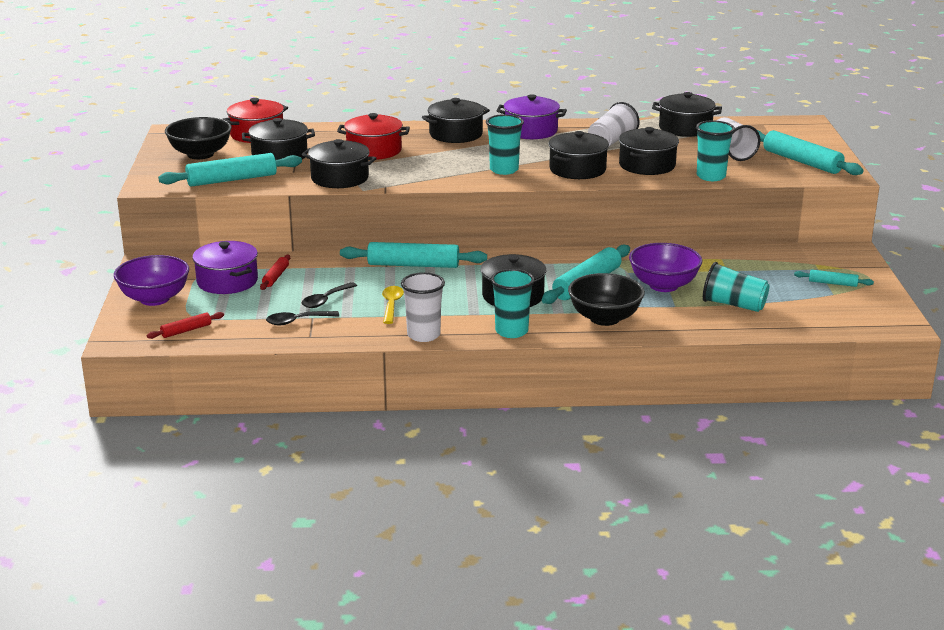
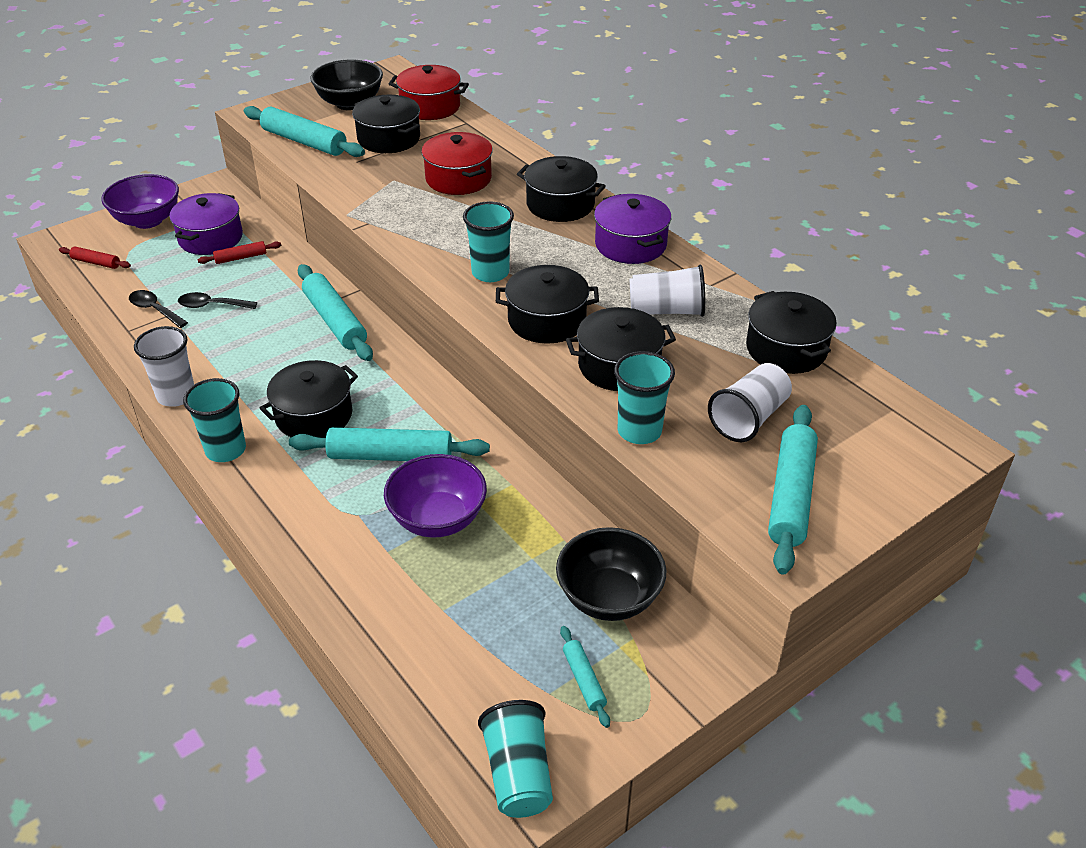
camera: 55 degrees right, 15 degrees up
(340, 178) = (364, 191): black pot -> none
(391, 305) = (231, 347): yellow spoon -> none
(604, 318) = (309, 506): black bowl -> black bowl (609, 597)
(733, 305) = (432, 603): turquoise cup -> turquoise cup (518, 774)

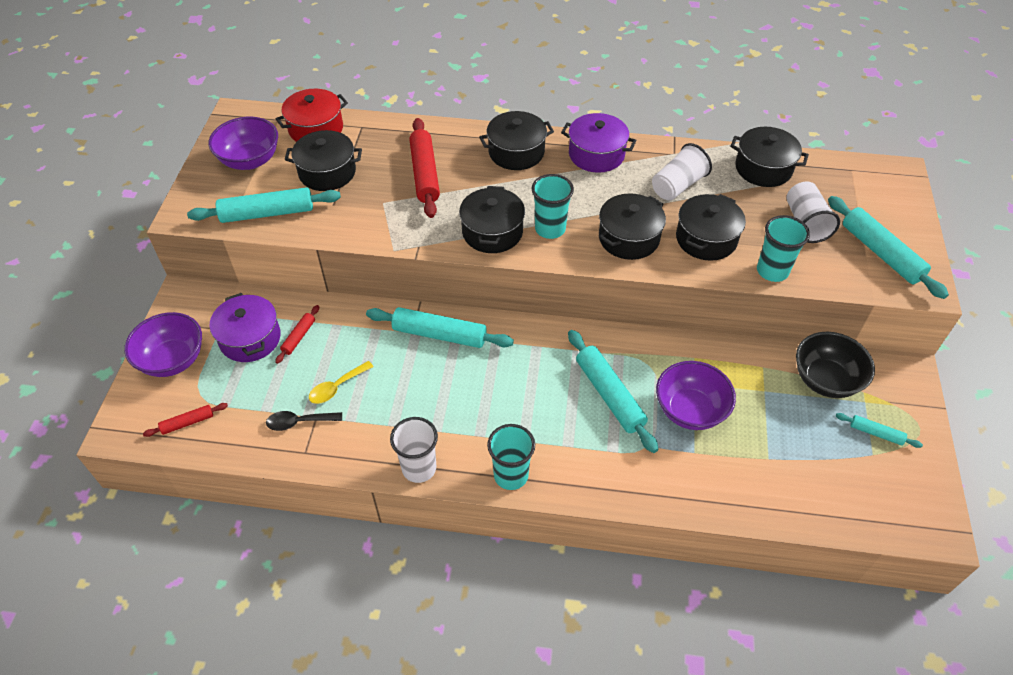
camera: 45 degrees left, 10 degrees up
(212, 305) = (337, 387): black spoon -> yellow spoon
(314, 415) = (527, 407): black pot -> black pot (492, 232)
(350, 103) = (250, 160): black bowl -> purple bowl
(390, 456) = (609, 395): turquoise rolling pin -> turquoise rolling pin turned 75 degrees counterclockwise
(458, 179) = (425, 174): red pot -> red rolling pin
(518, 774) = (918, 507): turquoise cup -> none

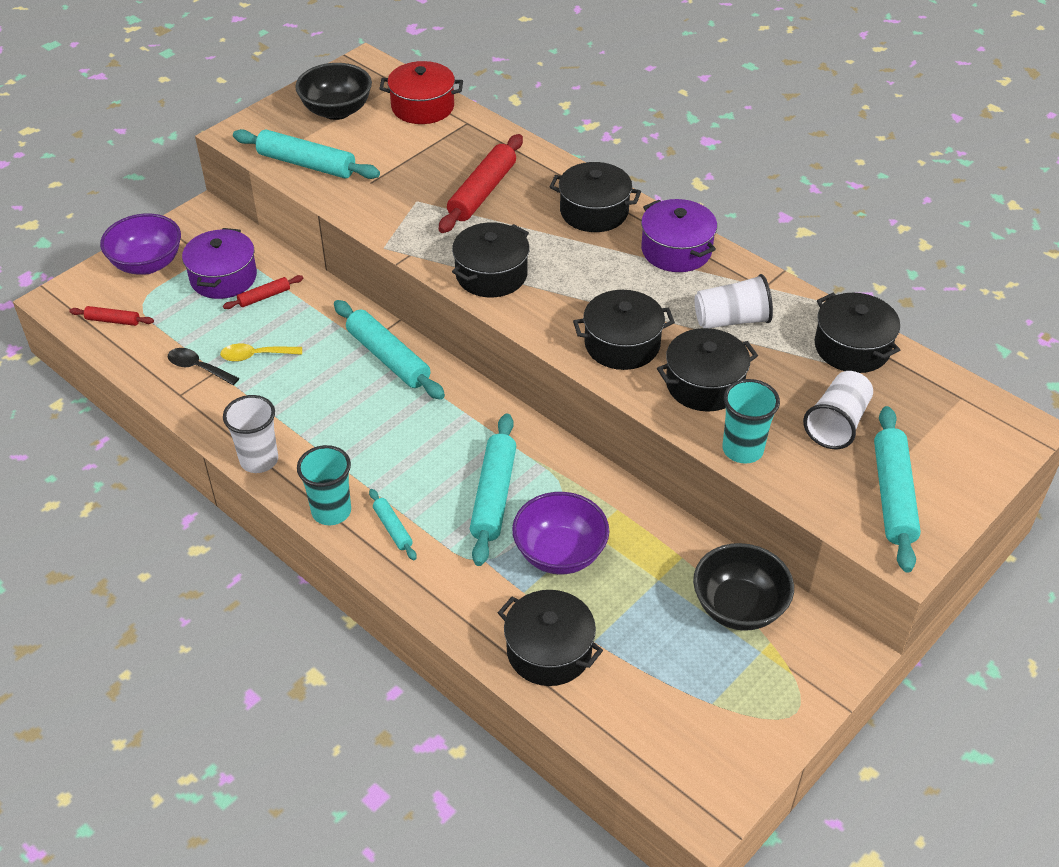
camera: 35 degrees right, 5 degrees down
(250, 160) = (337, 111): purple bowl -> black bowl
(327, 172) = (394, 151): black pot -> black pot (549, 651)
(550, 229) = (551, 298): turquoise cup -> none
(876, 433) = (738, 687): turquoise rolling pin -> turquoise rolling pin (393, 528)

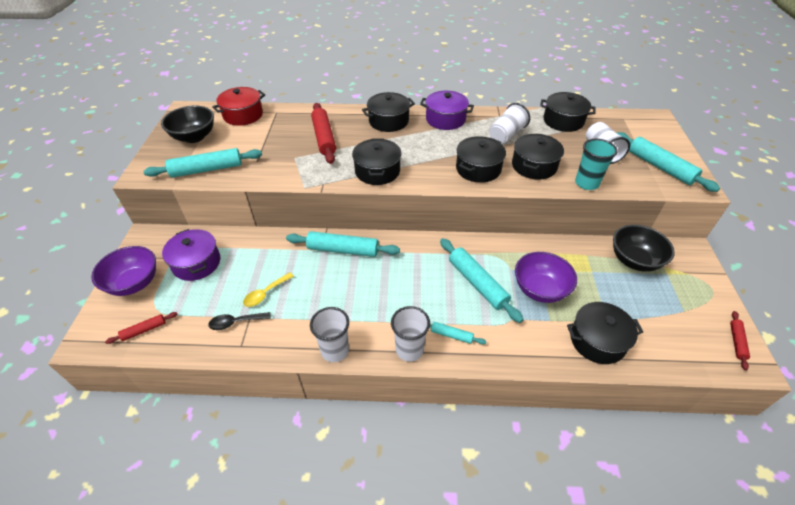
camera: 40 degrees left, 0 degrees up
(264, 297) = (235, 259): red rolling pin -> red rolling pin (736, 342)
(331, 511) = (409, 350): turquoise cup -> white cup

